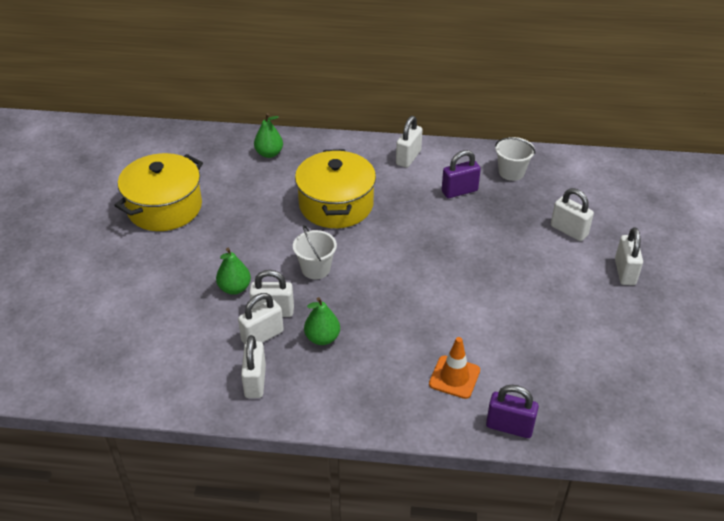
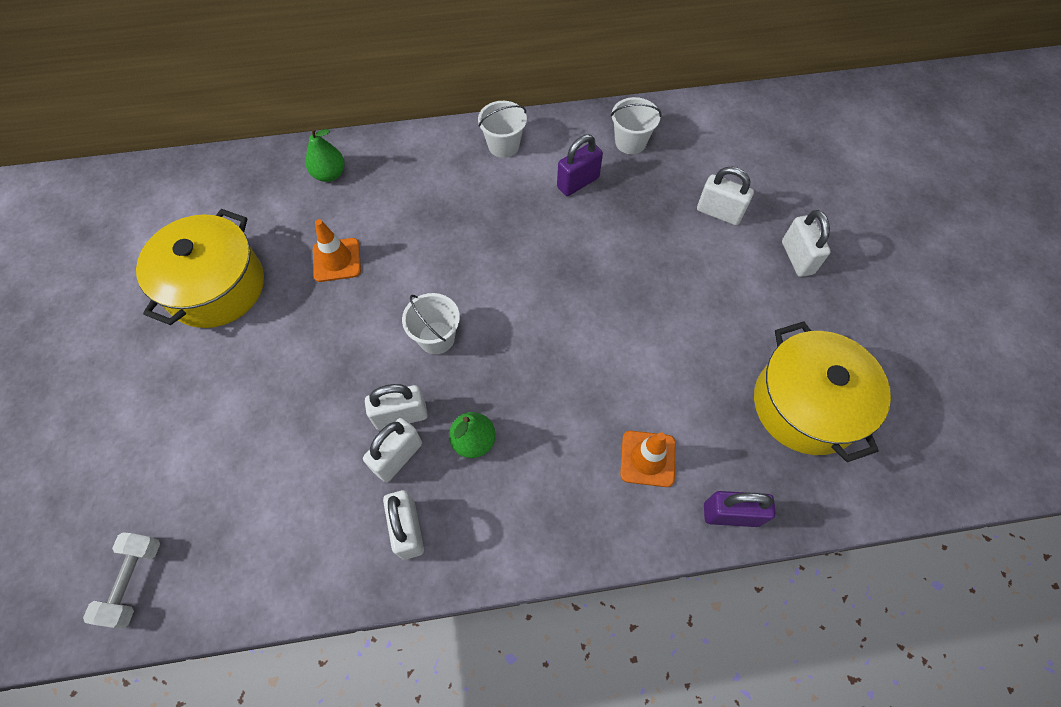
camera: 15 degrees left, 20 degrees up
(52, 369) = (134, 581): none -> white dumbbell
(234, 288) = (342, 392): green pear -> none
(257, 207) = (337, 260): none -> orange traffic cone
(336, 205) = (435, 234): yellow pot -> yellow pot (805, 405)
(408, 157) = (503, 145): white padlock -> white bucket

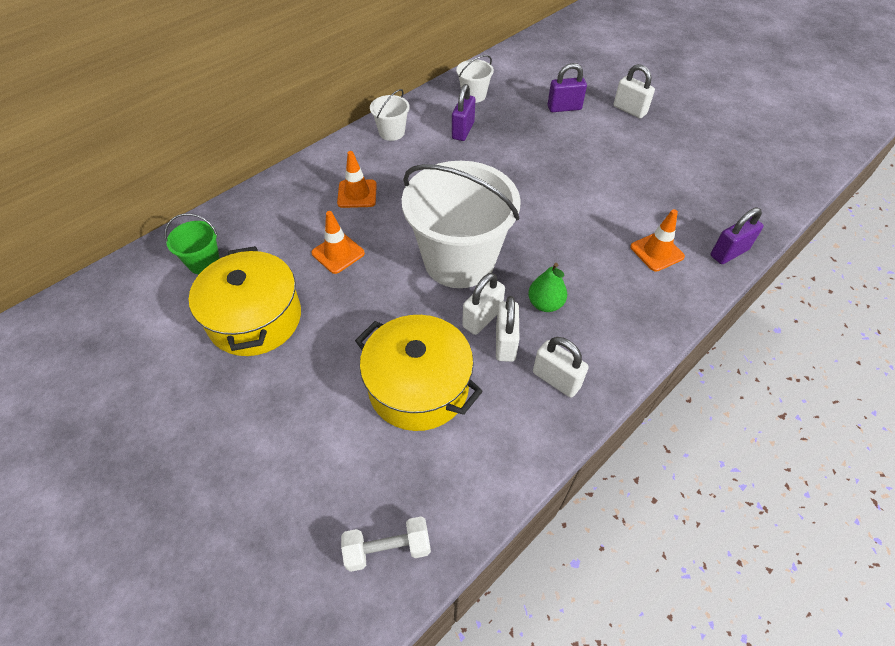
camera: 35 degrees left, 10 degrees down
(134, 581) = (387, 548): white dumbbell -> white dumbbell turned 75 degrees counterclockwise
(223, 201) = (204, 262): none -> green bucket
(329, 174) = (278, 205): green pear -> none
(408, 202) = (357, 194): none -> orange traffic cone
(436, 337) = (459, 260): white bucket -> white bucket, size x2.30
(719, 212) = (564, 108): white padlock -> purple padlock
(805, 405) = (709, 178): yellow pot -> yellow pot (418, 387)

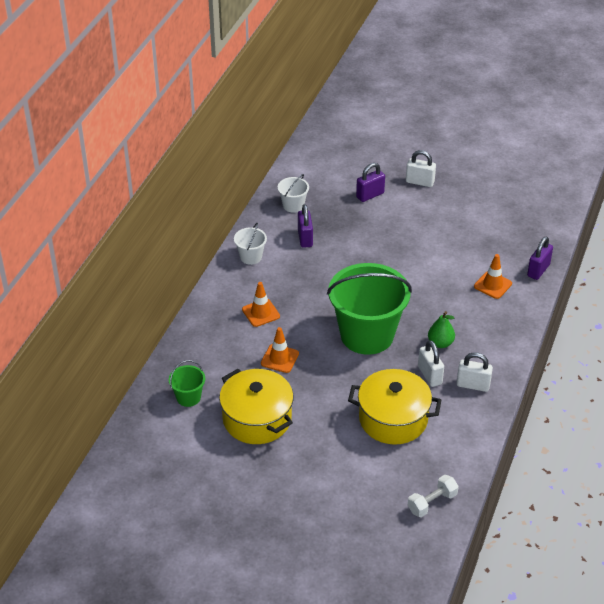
camera: 25 degrees left, 10 degrees down
(459, 260) = (367, 335): white bucket -> green bucket
(482, 318) = (406, 366): white padlock -> none

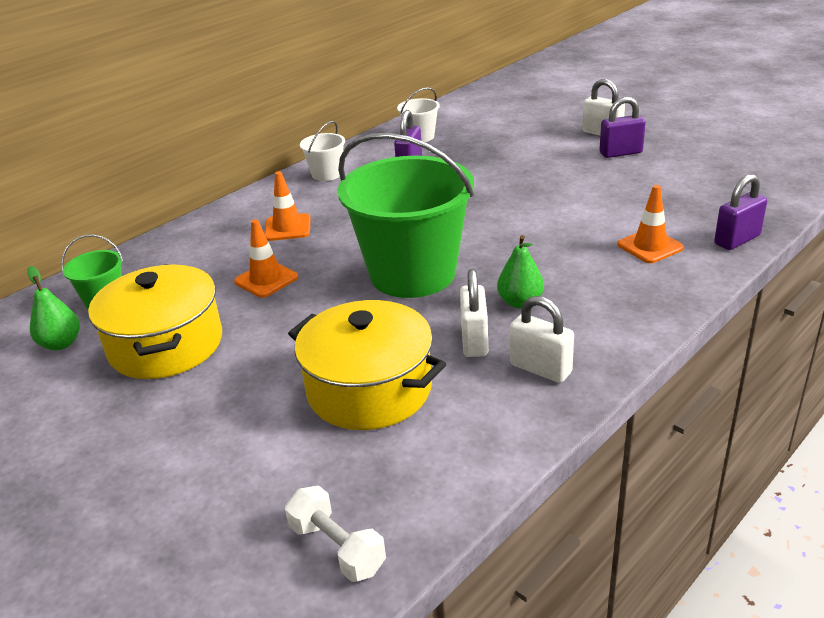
camera: 25 degrees right, 10 degrees down
(190, 433) = (61, 344): none -> green pear
(370, 195) = (526, 138): purple padlock -> purple padlock (620, 153)
(432, 502) = (337, 548): white dumbbell -> white dumbbell turned 60 degrees clockwise

